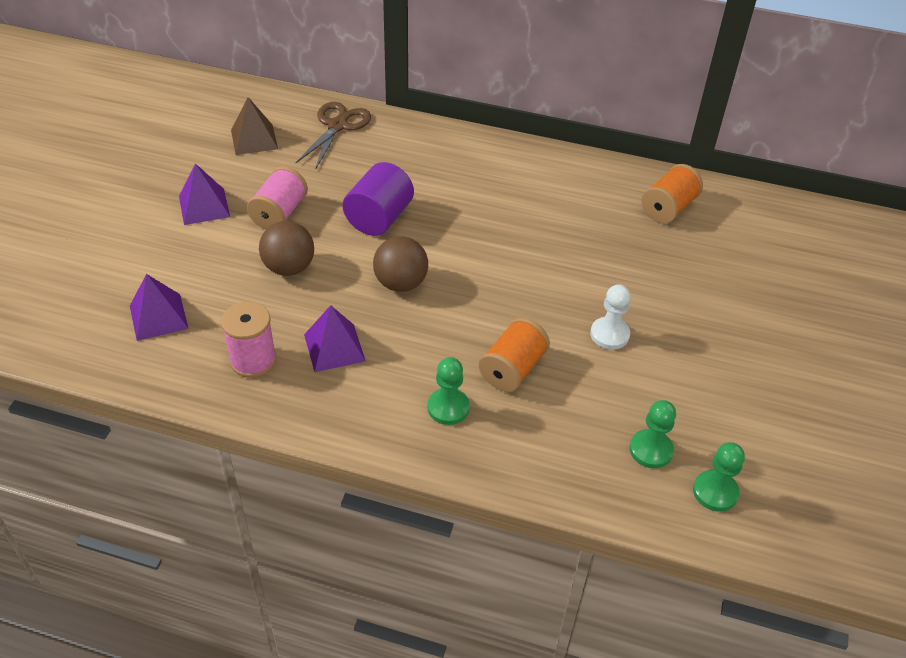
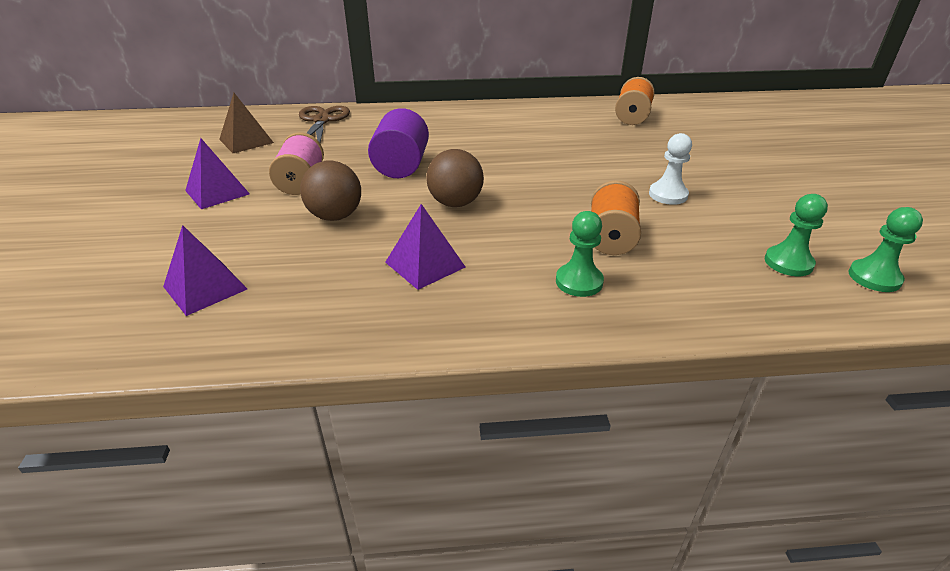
camera: 20 degrees left, 10 degrees down
(253, 360) = (341, 297): pink spool -> none

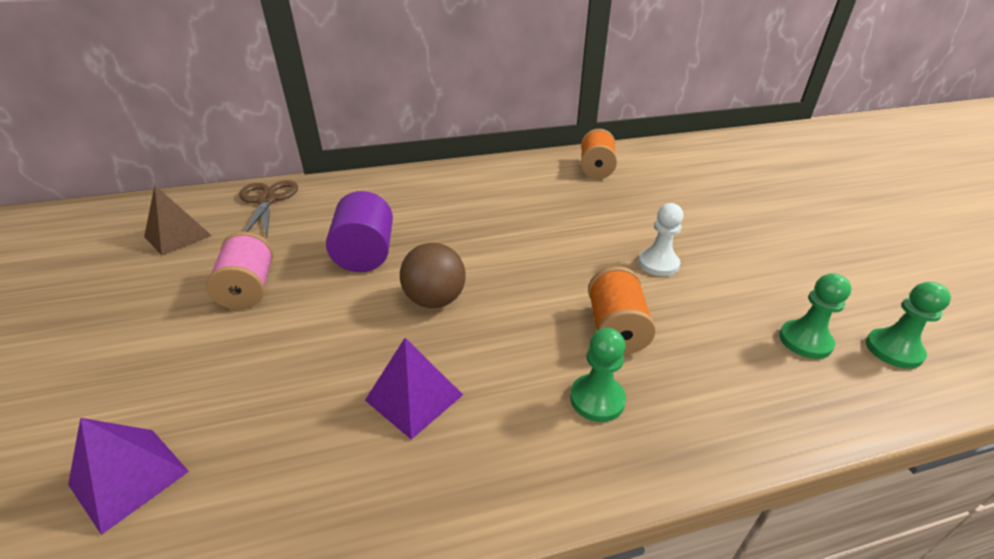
camera: 10 degrees left, 0 degrees up
(217, 192) = (143, 315): purple pyramid -> none
(335, 216) = (295, 336): brown ball -> none

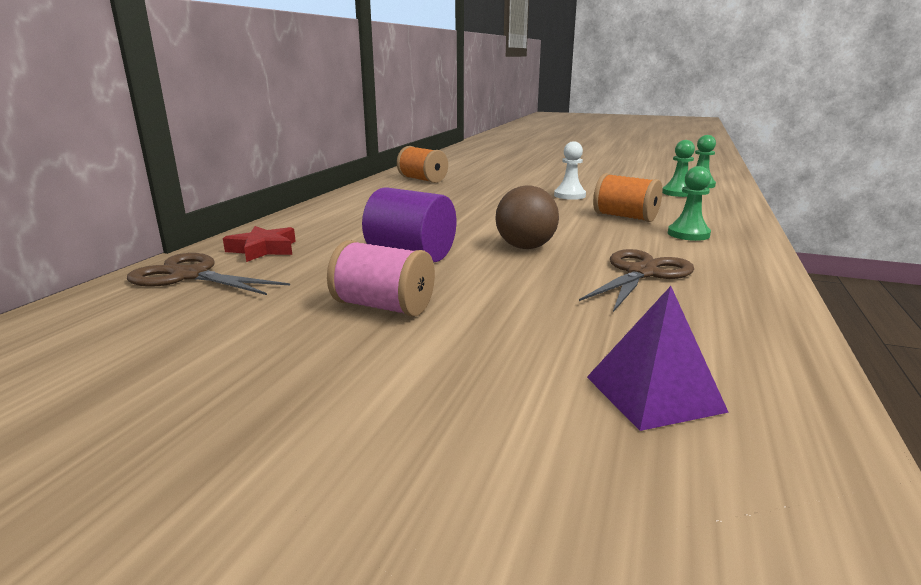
camera: 55 degrees left, 15 degrees down
(178, 236) = (160, 332): brown pyramid -> none
(332, 197) = (263, 249): none -> red star
(414, 397) = (642, 273): purple pyramid -> brown scissors

